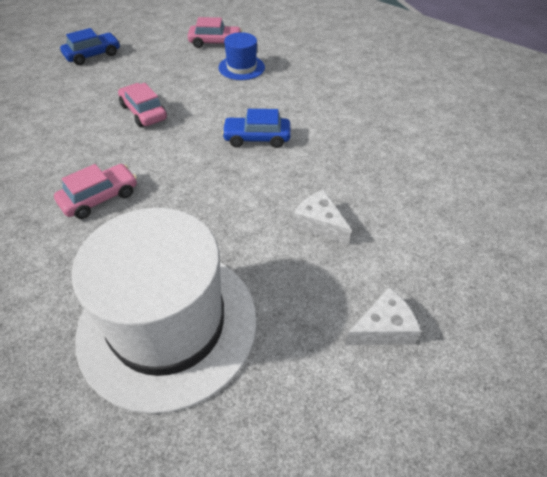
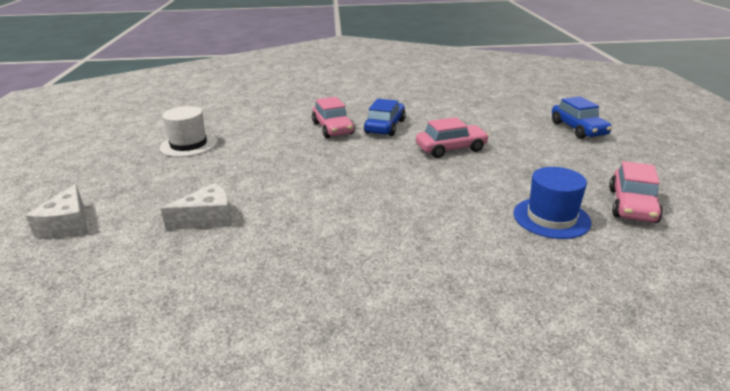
camera: 110 degrees right, 20 degrees down
(168, 324) = (189, 145): white hat -> white hat, size x0.45
(257, 138) = (372, 205): blue car -> blue car (385, 126)

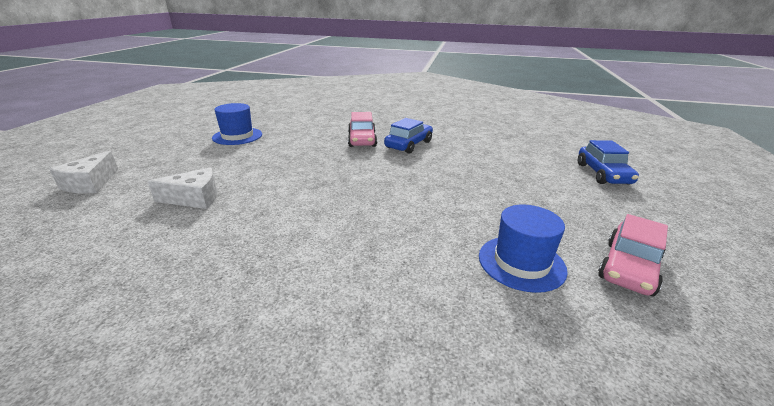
camera: 15 degrees right, 0 degrees up
(189, 145) = (237, 136): white hat -> blue hat
(451, 149) = (457, 173): pink car -> none

